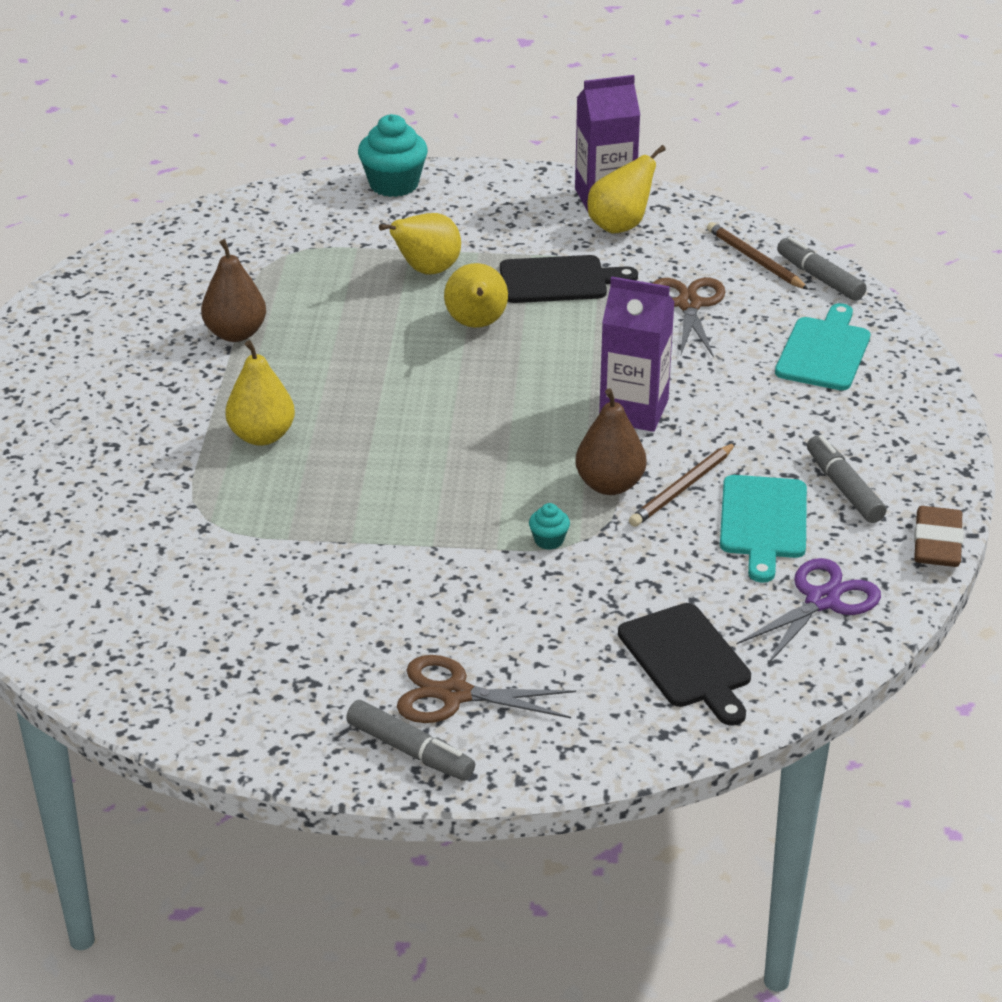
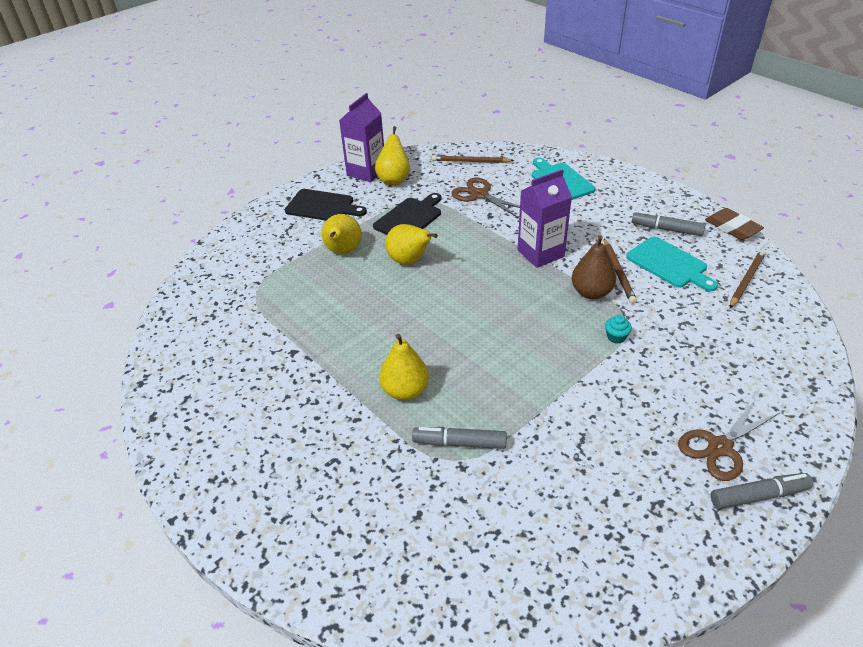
camera: 45 degrees left, 5 degrees up
(235, 333) = (299, 347): brown pear -> none
(394, 184) = (257, 222): turquoise cupcake -> none
(687, 660) = (758, 346): black cutting board -> black cutting board (322, 206)
(819, 278) = (506, 154): grey marker -> grey marker (459, 443)
(822, 601) = (746, 280): purple scissors -> brown pencil

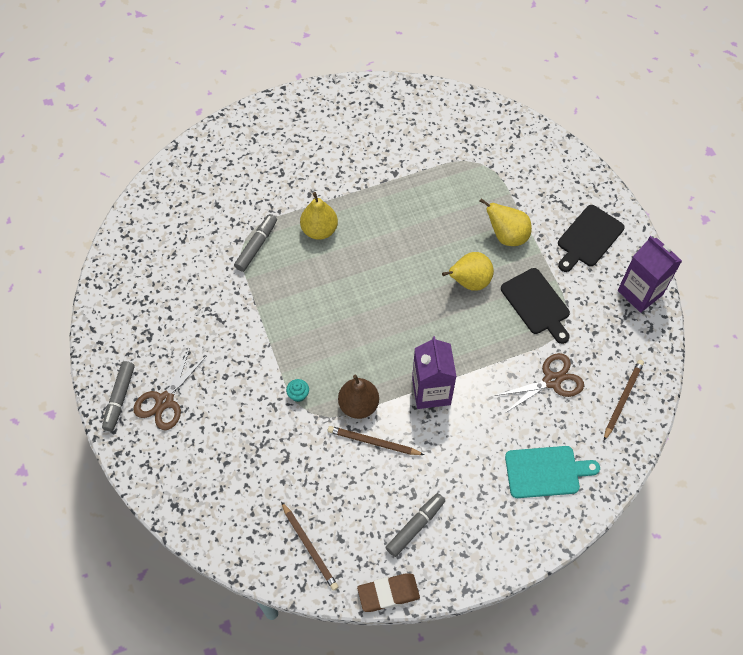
camera: 110 degrees right, 20 degrees up
(394, 180) = (614, 313): yellow pear -> none
(669, 264) = (363, 494): turquoise cutting board -> none
(720, 447) = (165, 401): brown scissors -> brown scissors turned 135 degrees counterclockwise

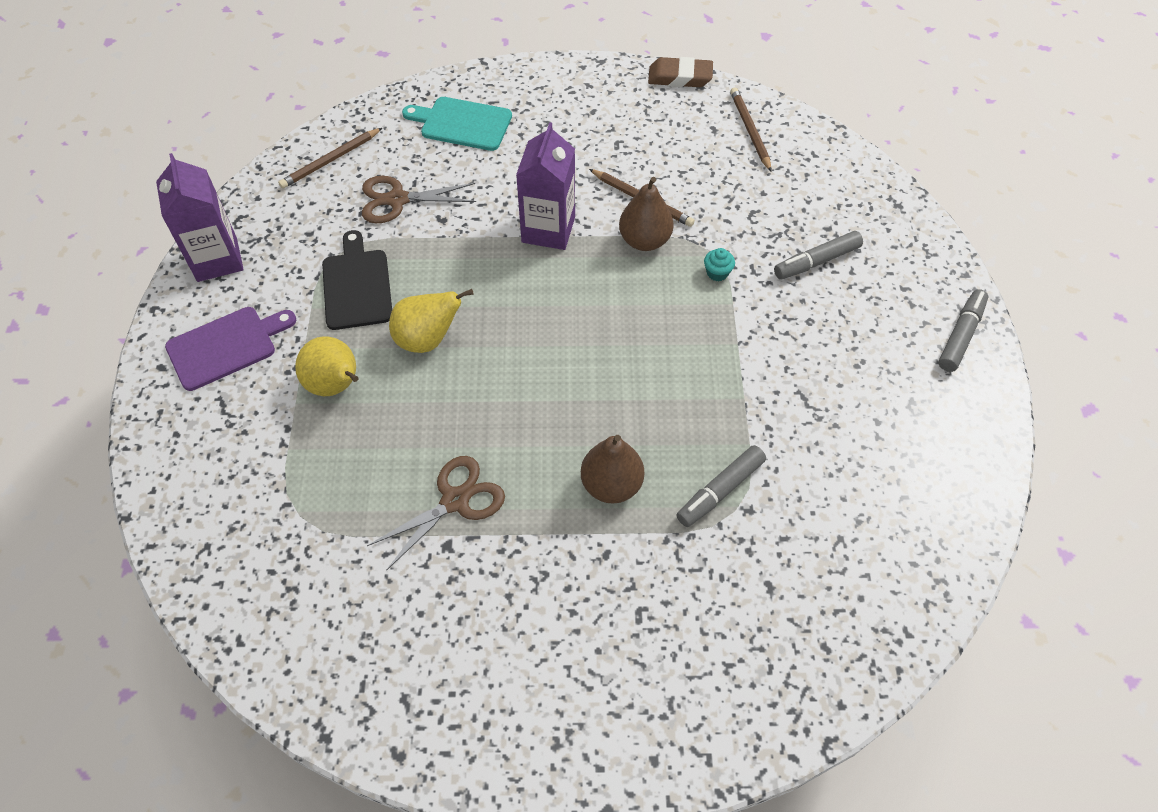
camera: 160 degrees left, 5 degrees down
(165, 401) = (897, 315): brown scissors -> brown scissors (455, 501)
(319, 230) = (611, 485): yellow pear -> brown pear
(415, 526) = (628, 118): grey marker -> grey marker (816, 262)
(588, 238) = (226, 346): black cutting board -> purple cutting board

